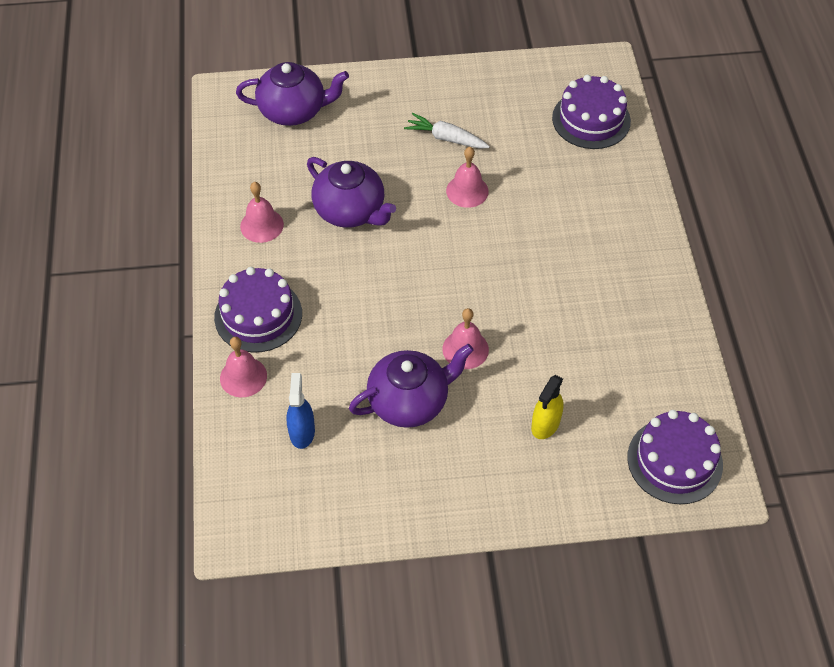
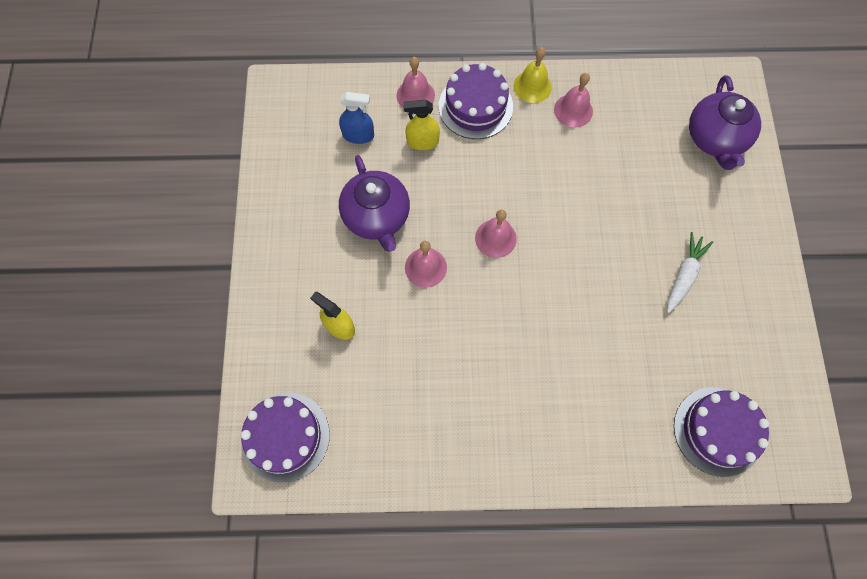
camera: 95 degrees right, 15 degrees up
(230, 262) = (532, 86): none -> yellow bell
(308, 364) = (422, 142): none -> yellow spray bottle
(350, 211) = (589, 182): purple teapot -> none
(467, 191) = (613, 288): pink bell -> pink bell (495, 238)

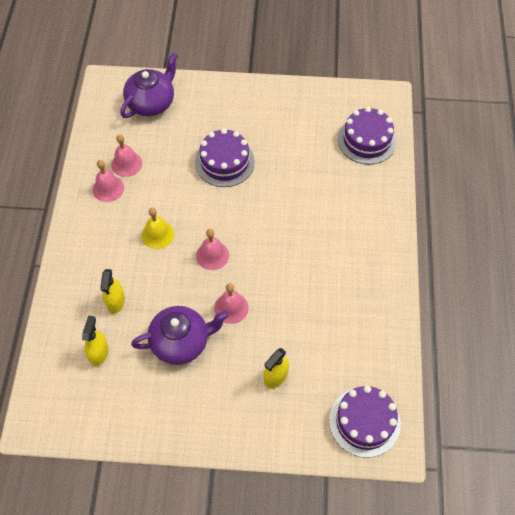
camera: 85 degrees left, 10 degrees down
(358, 135) = (99, 353): blue spray bottle -> yellow spray bottle
(415, 95) = (67, 303): pink bell -> pink bell (126, 164)
(475, 106) = (89, 258): purple cake -> purple cake (224, 162)
(532, 86) = (79, 214): yellow bell -> yellow bell (157, 234)
(684, 275) = (256, 140): white carrot -> none
(715, 139) = (151, 103): purple teapot -> purple teapot turned 60 degrees counterclockwise

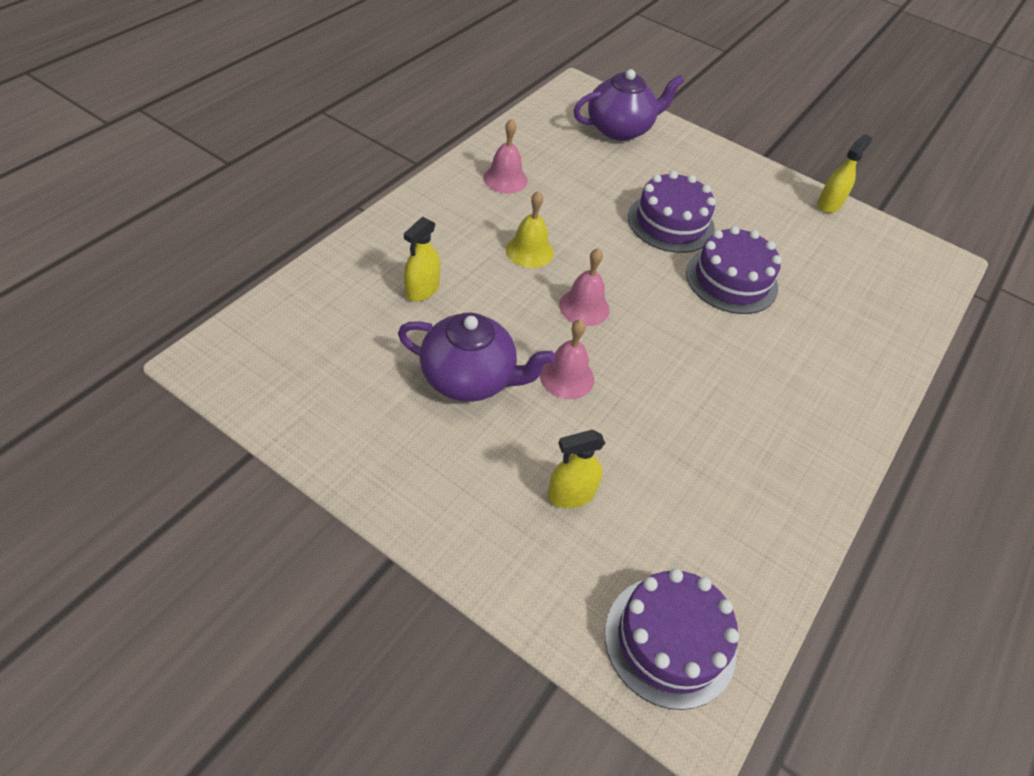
camera: 25 degrees right, 10 degrees down
(99, 353) = (355, 331): yellow spray bottle -> yellow spray bottle (829, 204)
(126, 164) = (546, 167): pink bell -> none
(367, 140) = (886, 292): purple cake -> purple cake (731, 280)

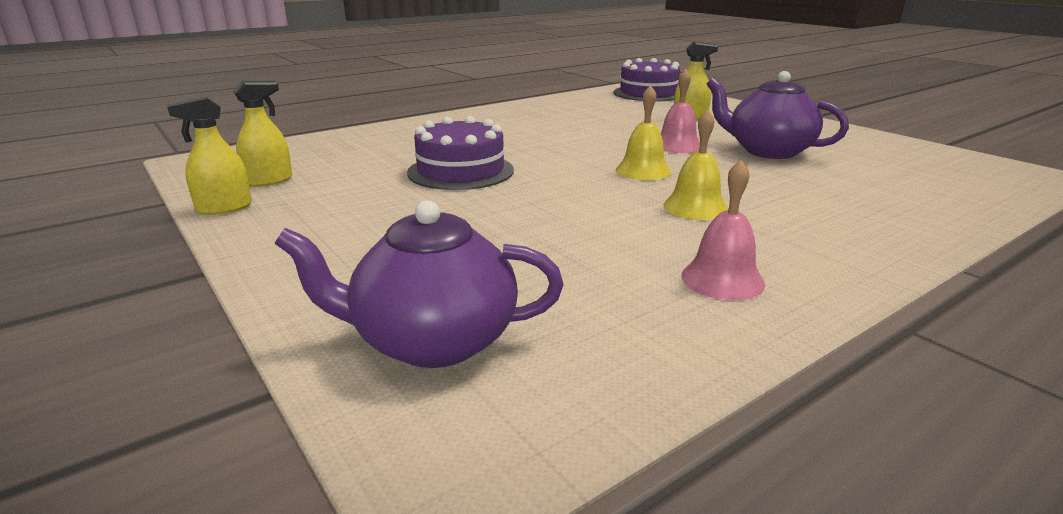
camera: 155 degrees left, 25 degrees down
(422, 290) = (833, 193): yellow spray bottle -> yellow spray bottle (268, 181)
(584, 307) = (643, 170): pink bell -> yellow bell
(670, 222) = (480, 212): purple cake -> none

